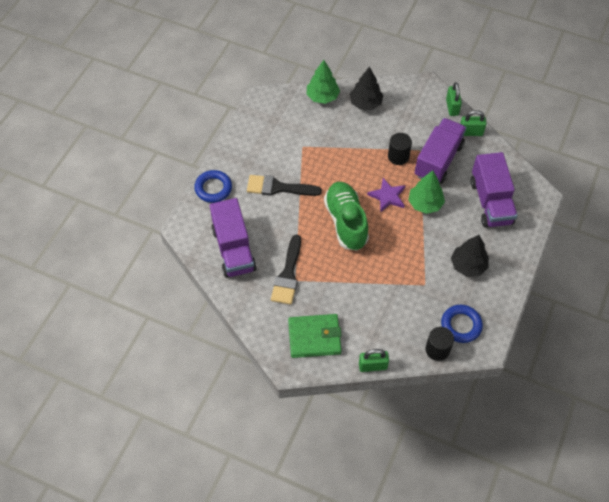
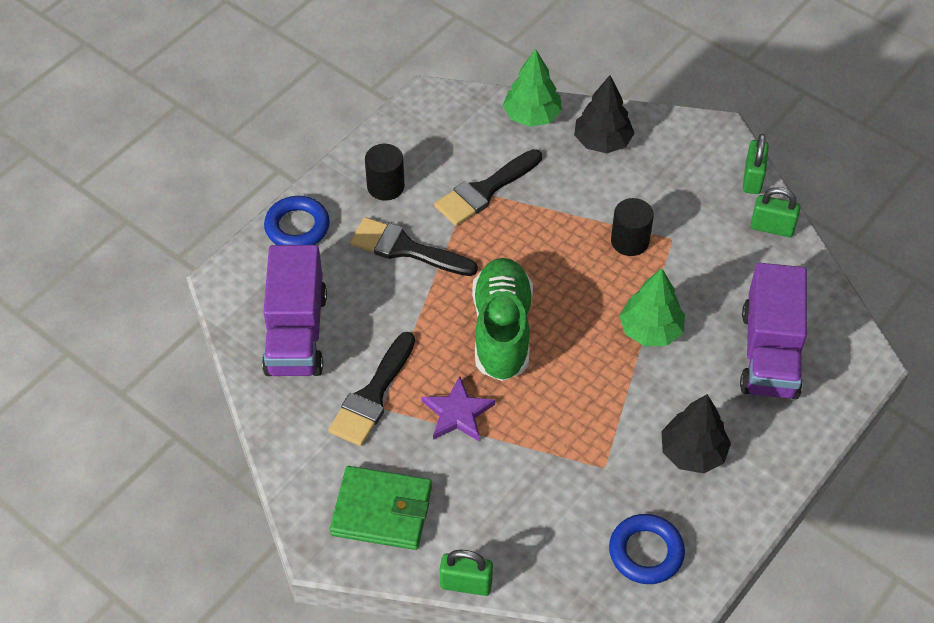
camera: 15 degrees right, 5 degrees down
(310, 145) = (485, 190): none -> black brush
(387, 196) = (588, 304): purple star -> purple star (457, 413)
(437, 349) = (589, 584): black cylinder -> black cylinder (385, 186)
(438, 160) = (698, 263): purple truck -> none

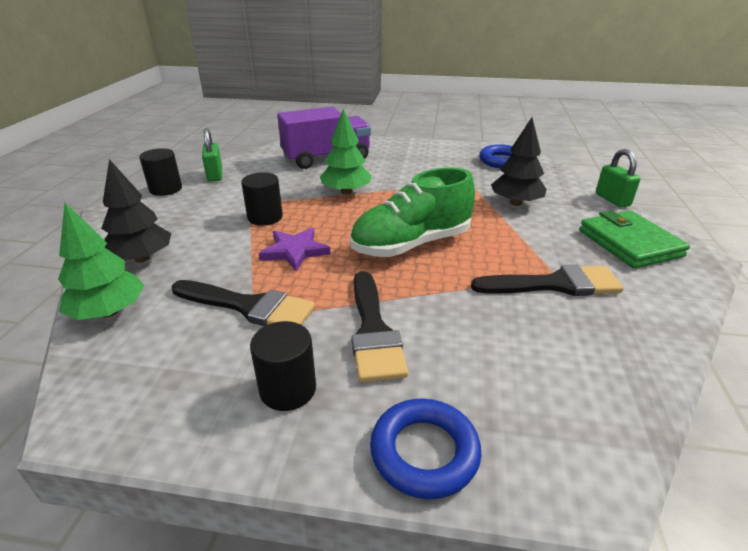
camera: 120 degrees left, 20 degrees down
(296, 333) = (565, 366): purple truck -> none
(457, 413) = (508, 240): purple star -> purple star (295, 251)
(693, 452) = (423, 163): black tree -> black tree (515, 203)
(752, 178) = (166, 189): green padlock -> black cylinder

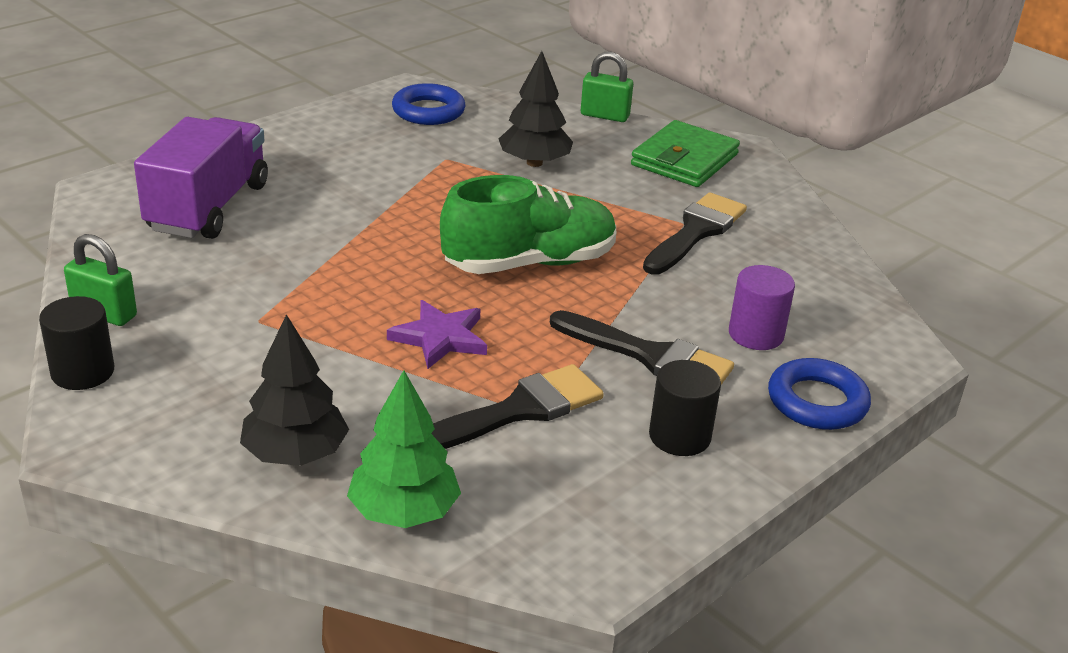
camera: 55 degrees left, 0 degrees up
(265, 217) = (320, 324): black cylinder -> none
(346, 192) = (341, 241): green tree -> none
(411, 244) = (529, 263): green shoe -> green shoe turned 120 degrees counterclockwise
(472, 370) = (756, 334): none -> purple cylinder
(629, 243) = (684, 160): green wallet -> green wallet turned 75 degrees counterclockwise

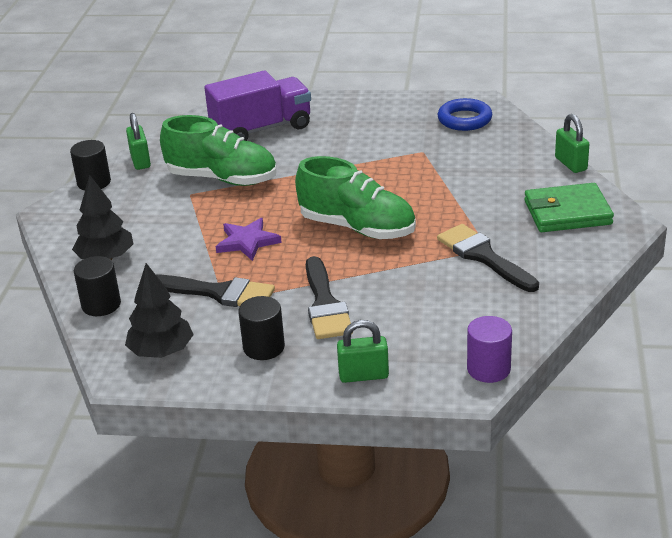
camera: 55 degrees right, 0 degrees up
(268, 284) = (222, 179): none -> green shoe
(404, 512) = (101, 305): green tree -> black cylinder
(534, 163) = (468, 175): black tree -> black tree (161, 351)
(696, 232) = (484, 257): black brush -> black brush turned 120 degrees counterclockwise
(756, 334) = (402, 326): purple cylinder -> purple cylinder (488, 369)
(817, 402) = (363, 375): blue ring -> green padlock

